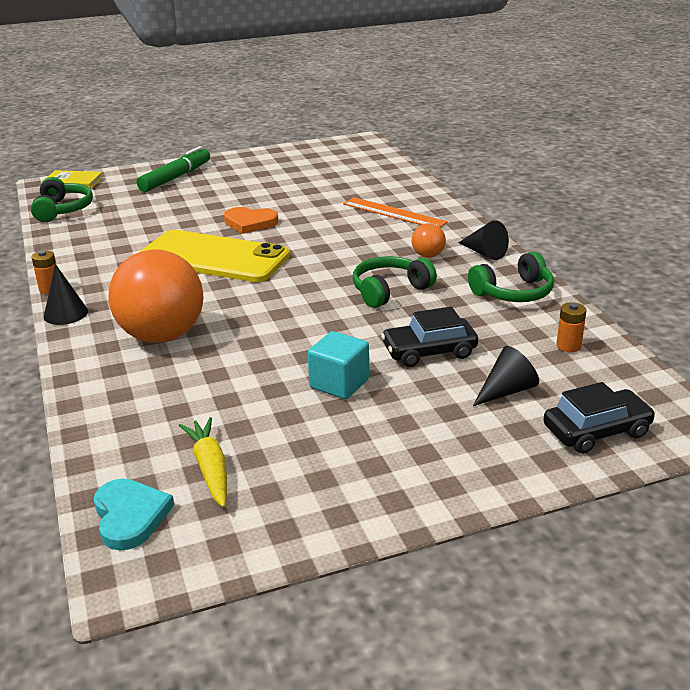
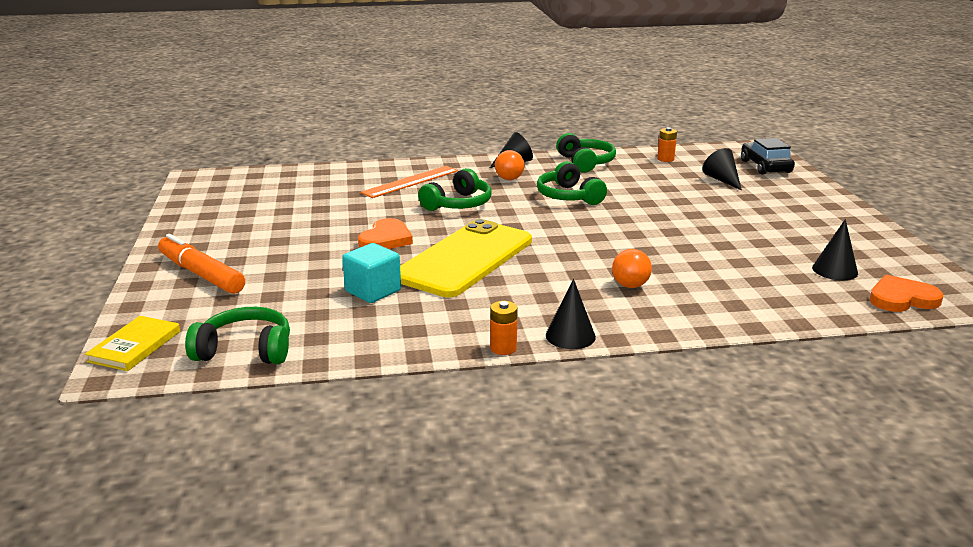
camera: 80 degrees left, 5 degrees down
(130, 516) = (902, 298): turquoise heart -> orange heart
(162, 336) = (630, 285): orange ball -> orange ball, size x0.43
(175, 177) = (201, 274): green marker -> orange marker
(210, 468) = (834, 270): yellow carrot -> black cone
(339, 384) = (715, 223): turquoise cube -> turquoise cube (373, 291)
(343, 240) = (458, 204): none -> green headphones
(429, 351) = (669, 194): black car -> none

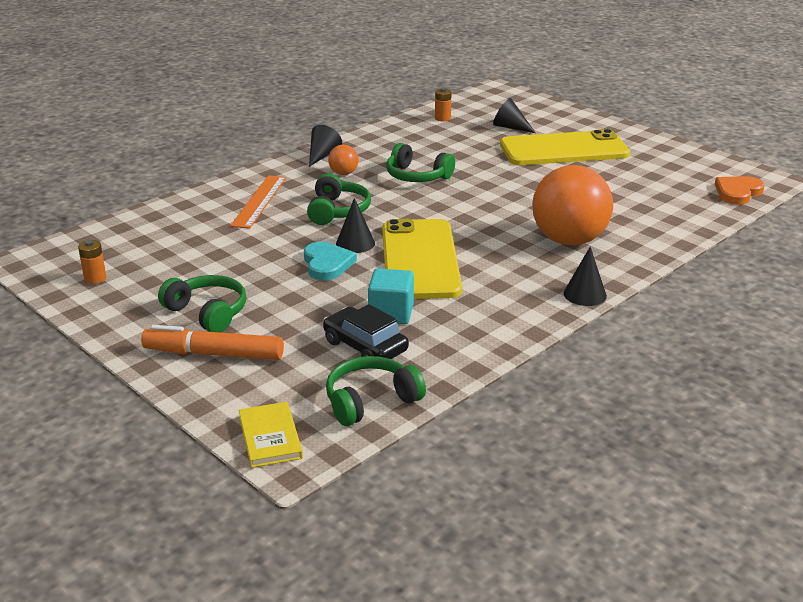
camera: 35 degrees left, 5 degrees up
(386, 239) = (327, 264): orange heart -> turquoise heart
(503, 348) = (555, 321): orange battery -> orange battery (95, 278)
(585, 162) = (383, 139): green headphones -> green headphones (207, 313)
(630, 285) = (569, 240): orange ball -> orange ball, size x2.31
(749, 210) = (564, 150): none -> yellow phone
(765, 166) = (524, 106): black car -> black car (365, 346)
(834, 270) = (676, 183): black cone -> black cone (355, 243)

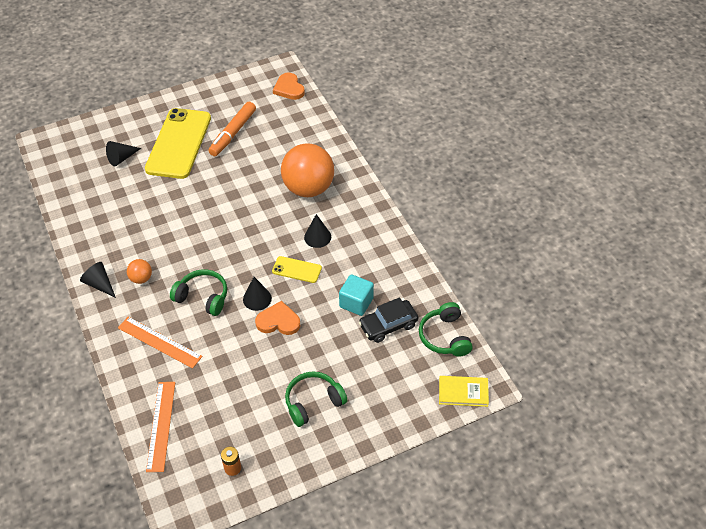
camera: 70 degrees left, 20 degrees up
(144, 226) = (161, 425): none -> orange ruler
(214, 354) = (366, 406): orange marker -> orange marker (233, 133)
(327, 264) = (278, 321): turquoise heart -> orange heart
(417, 176) = (173, 236): green headphones -> none
(420, 259) = (297, 269): yellow phone -> yellow phone, size x0.45
(442, 118) = (78, 191): orange battery -> none
(585, 294) = (375, 205): black cone -> black cone (317, 237)

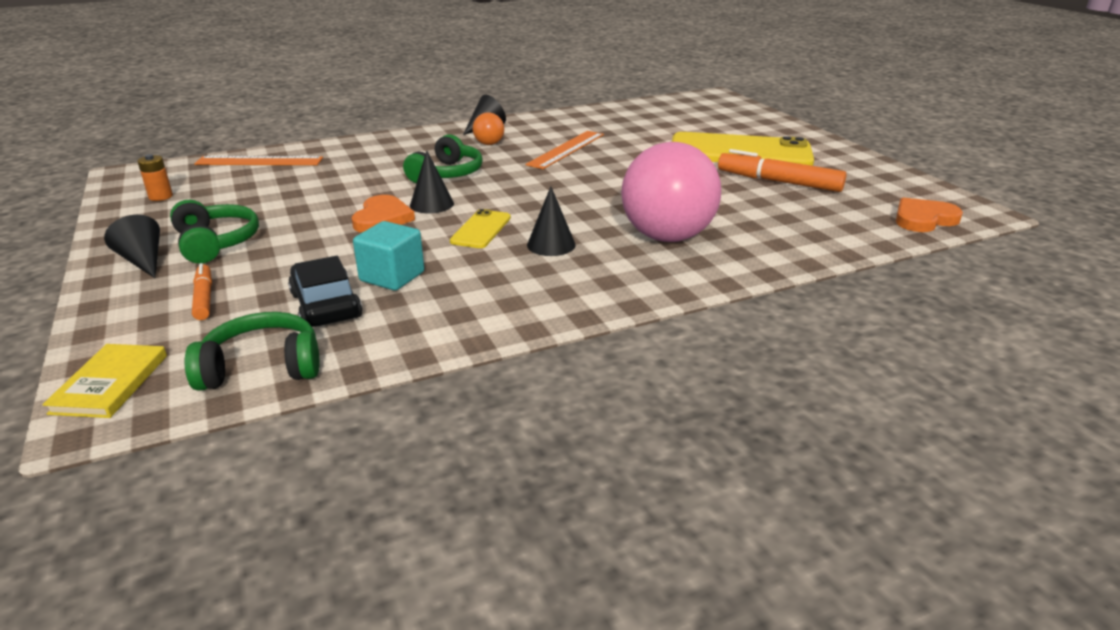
camera: 90 degrees right, 20 degrees down
(122, 158) = (698, 127): black cone -> black cone (143, 261)
(159, 342) = (383, 156): orange ruler -> orange ruler (566, 149)
(308, 188) = (667, 237): orange ball -> pink ball
(383, 383) = (204, 298): none -> orange marker

